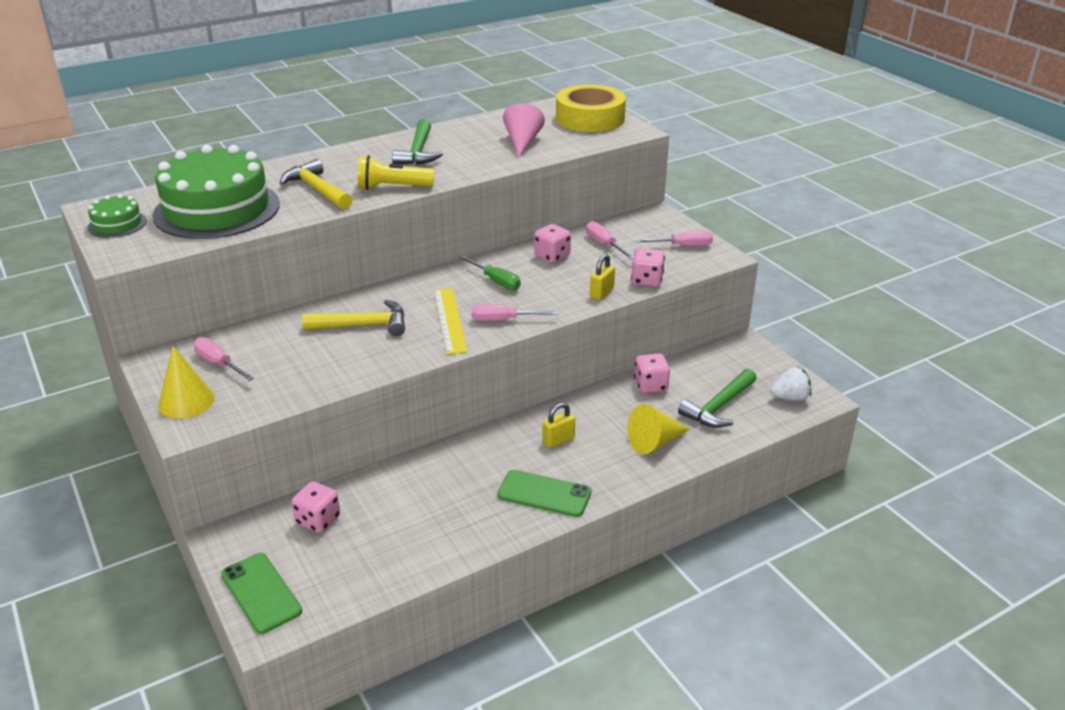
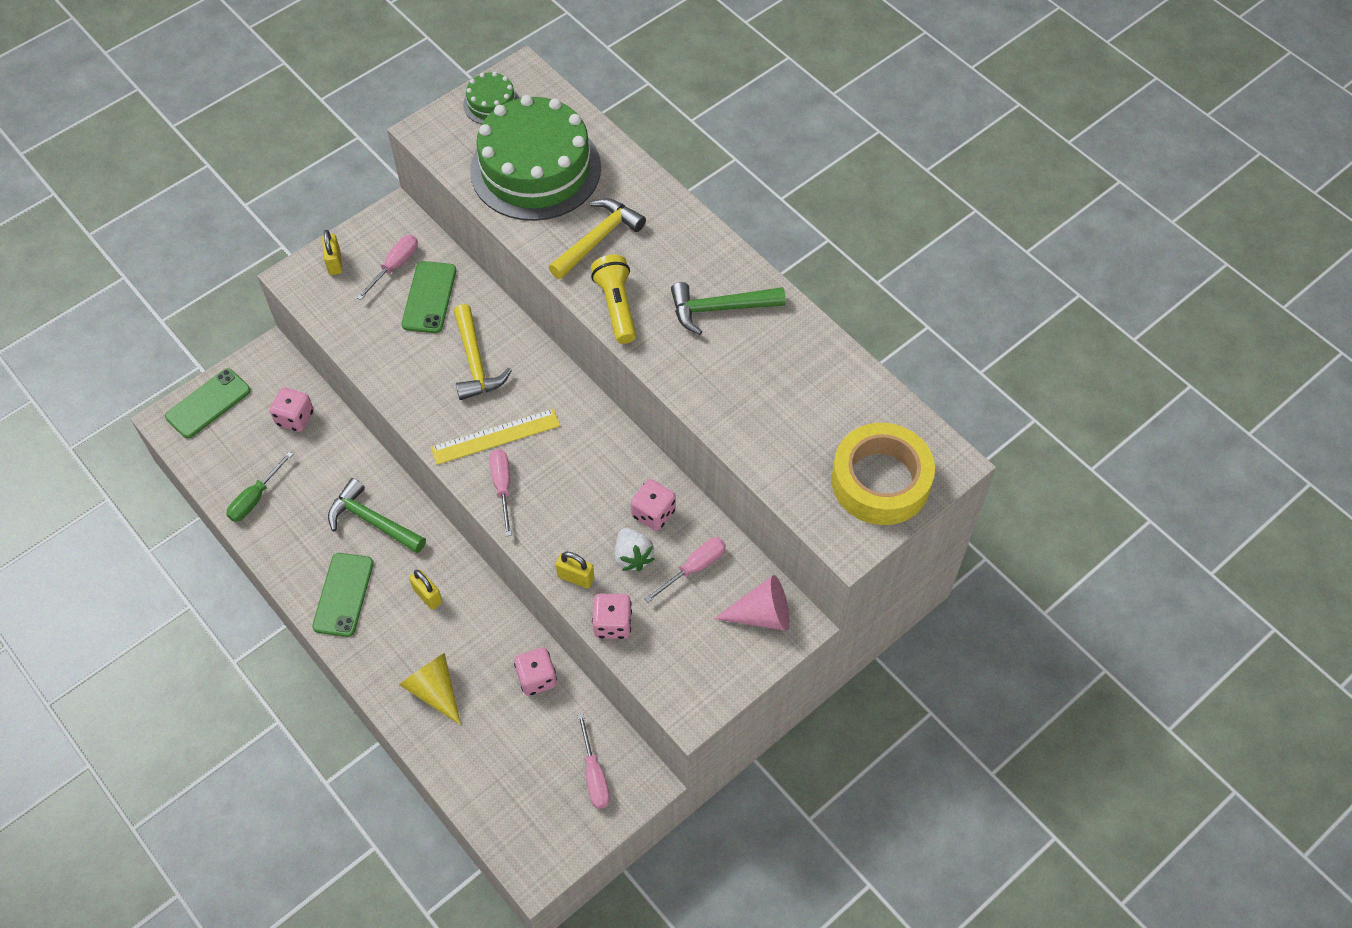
camera: 80 degrees right, 25 degrees up
(186, 401) = (334, 263): yellow cone -> yellow padlock
(272, 345) = (429, 297): none -> green phone
(496, 281) = (584, 465): green screwdriver -> green screwdriver (255, 498)
(522, 142) = (776, 413): pink cone -> pink cone (761, 615)
(682, 246) = (709, 660): pink screwdriver -> pink screwdriver (594, 774)
(718, 407) = (505, 754): green hammer -> green hammer (372, 521)
(790, 398) = (533, 836): white strawberry -> white strawberry (633, 556)

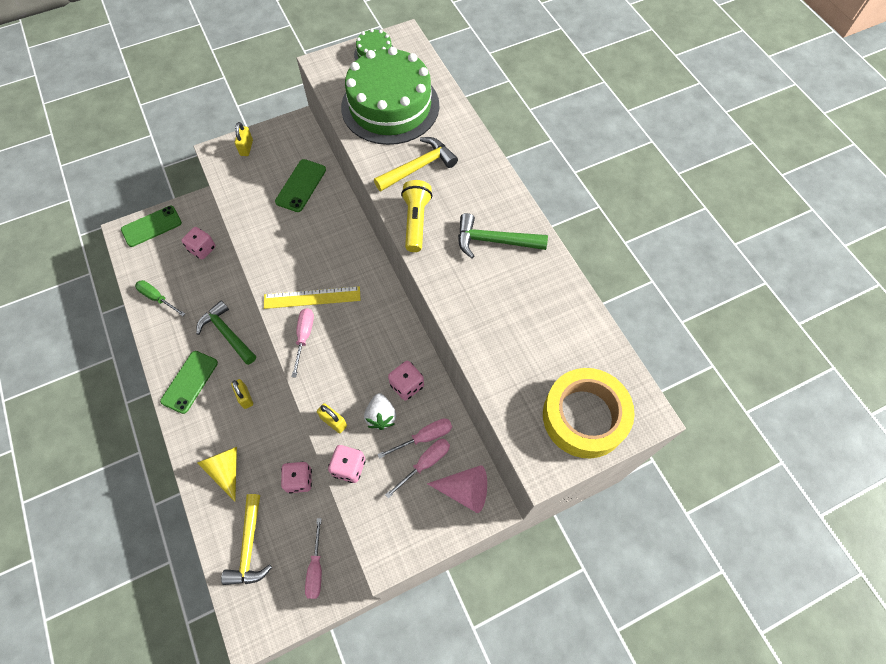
camera: 15 degrees right, 5 degrees up
(255, 498) = (157, 298): green screwdriver -> green screwdriver turned 75 degrees clockwise
(395, 266) = (285, 159): pink screwdriver -> pink screwdriver (425, 463)
(475, 362) = (316, 239): yellow hammer -> yellow hammer (249, 547)

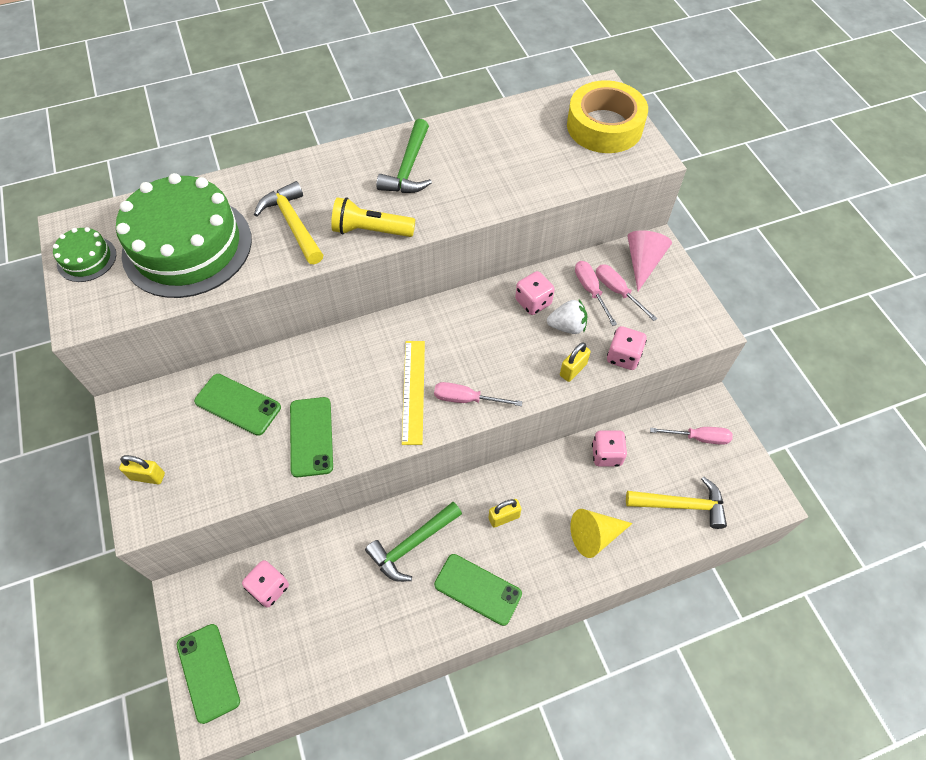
camera: 85 degrees left, 5 degrees down
(157, 298) = (341, 648): green screwdriver -> none
(273, 235) = (311, 436): none -> green phone

